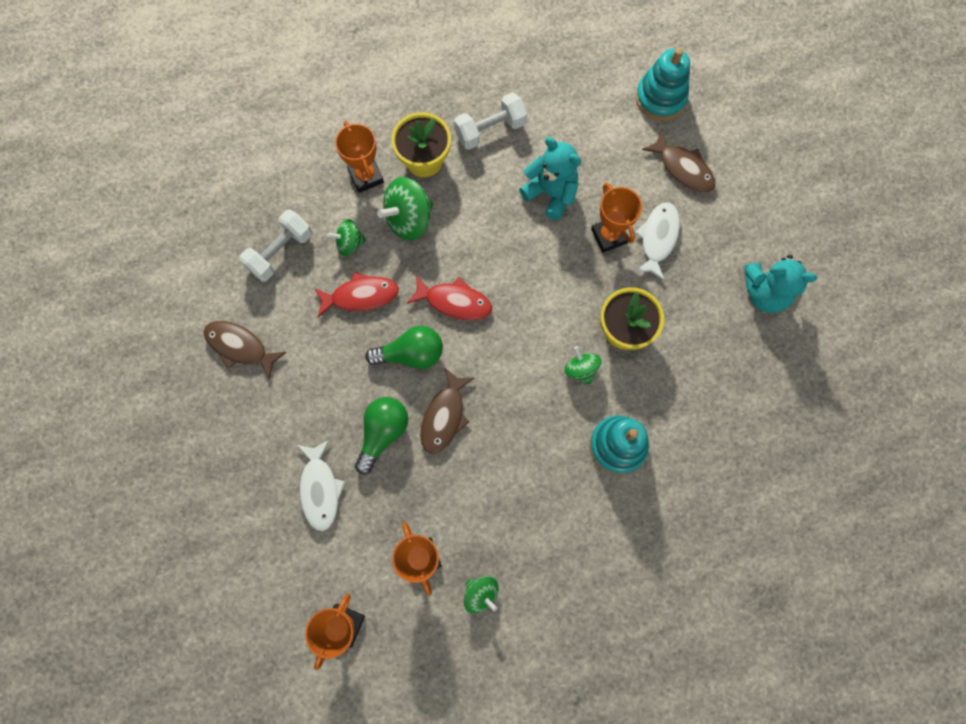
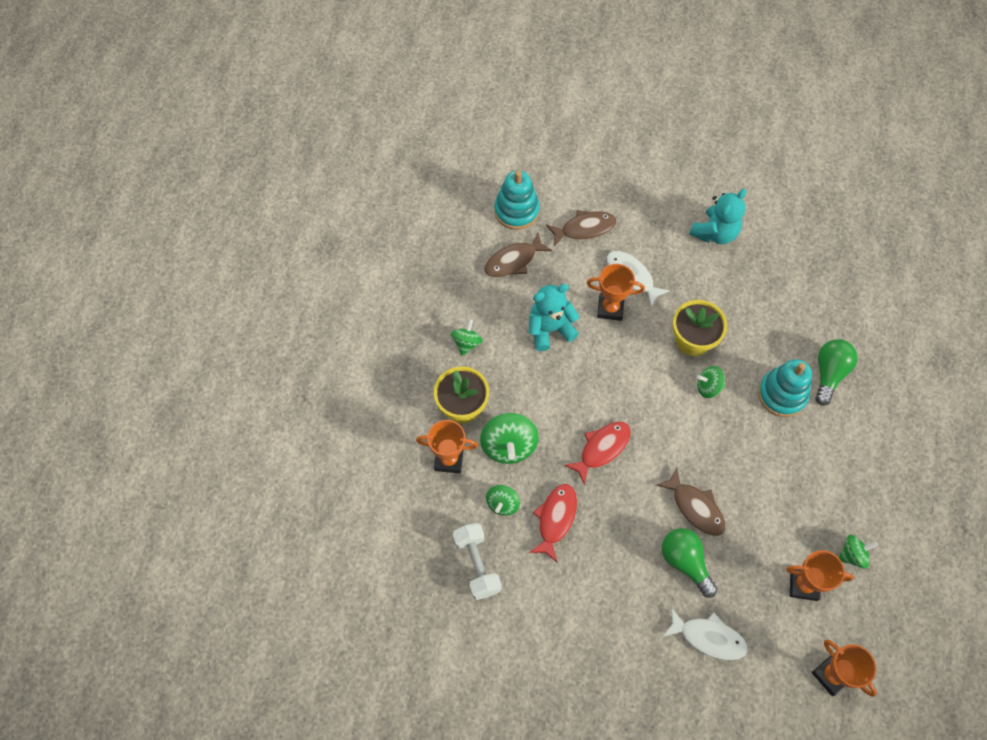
camera: 60 degrees left, 10 degrees down
(240, 346) = (546, 643): brown fish -> brown fish (513, 261)
(411, 354) = (628, 505): green light bulb -> green light bulb (829, 374)
(490, 130) = (466, 343): white dumbbell -> green spinning top

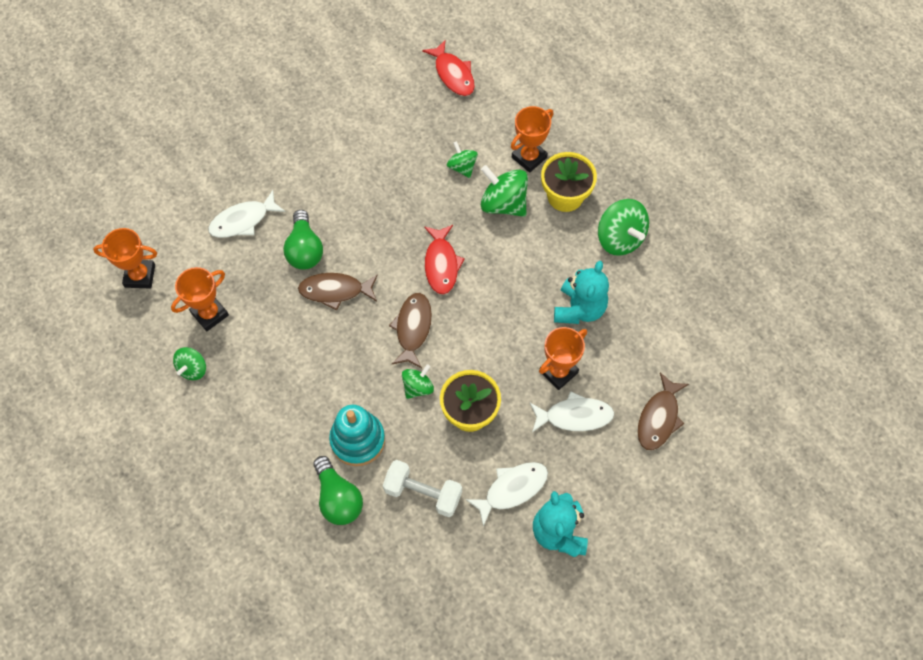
camera: 130 degrees right, 0 degrees up
(466, 343) = (620, 238): green spinning top -> green spinning top, size x1.69
(477, 565) = (433, 120): white dumbbell -> white dumbbell (423, 493)
(513, 261) = (672, 332): brown fish -> brown fish (413, 328)
(516, 211) = (725, 375): turquoise stacking toy -> none
(555, 519) = (418, 192): red fish -> red fish (453, 74)
(685, 562) = (304, 249): green light bulb -> green light bulb turned 75 degrees clockwise
(716, 277) = (512, 489): none -> white fish

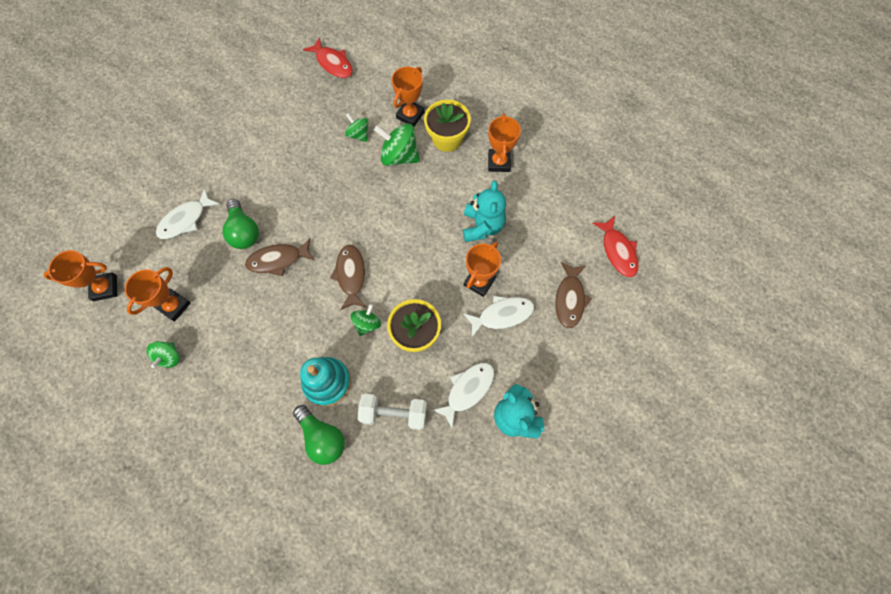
camera: 15 degrees left, 5 degrees up
(441, 264) = (361, 217): red fish -> red fish (617, 251)
(620, 238) = (499, 162): green spinning top -> orange trophy

